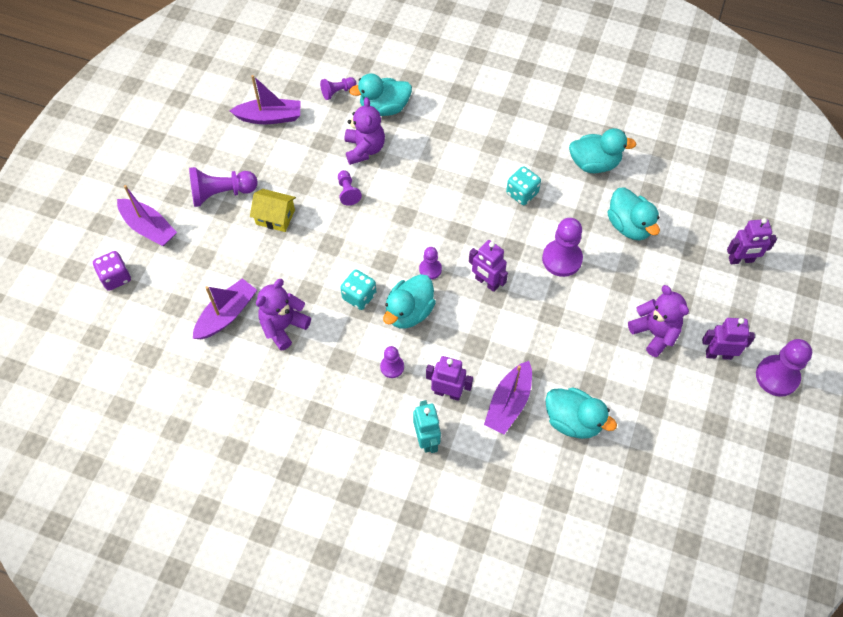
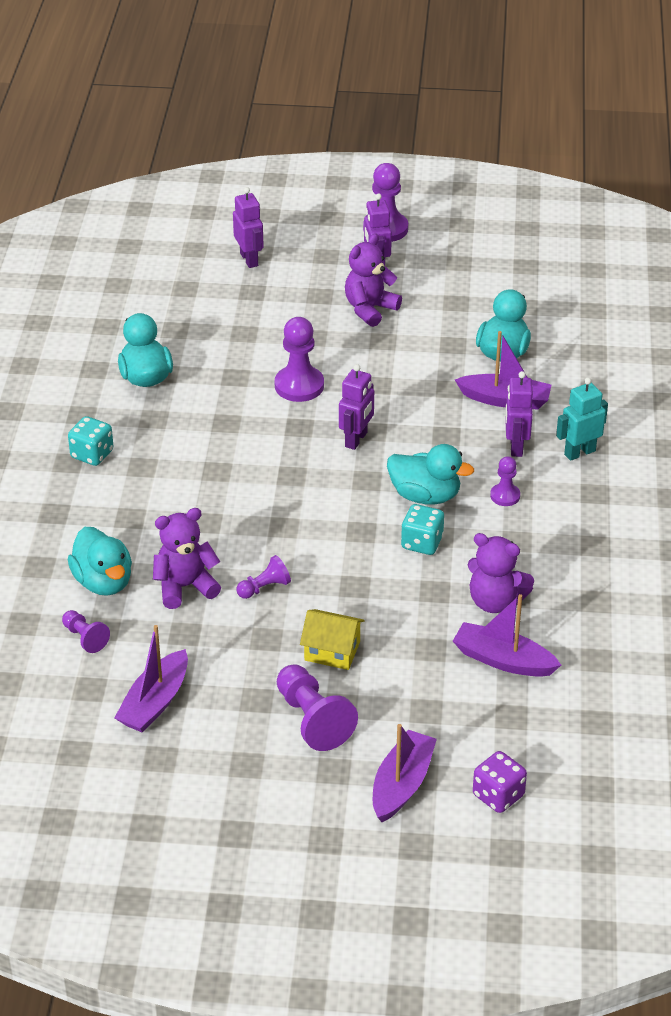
camera: 105 degrees left, 20 degrees down
(269, 117) = (155, 702): purple boat -> purple boat turned 135 degrees counterclockwise
(275, 217) = (332, 651): yellow house -> yellow house turned 75 degrees counterclockwise
(430, 269) = (357, 489): purple pawn -> none
(522, 193) = (212, 430): turquoise dice -> turquoise dice (92, 454)
(629, 226) = (231, 341): turquoise duck -> none

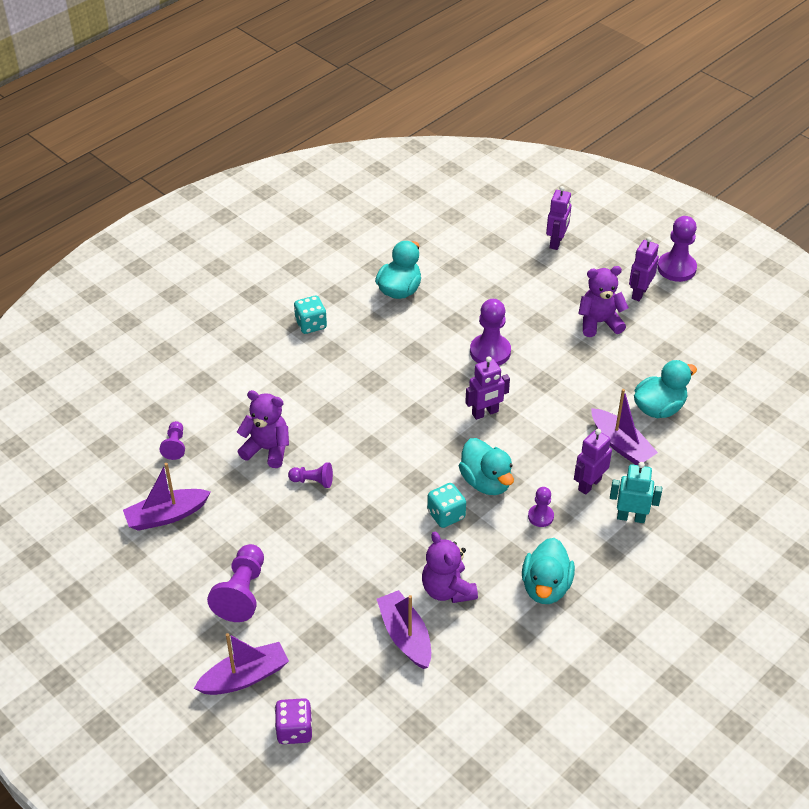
camera: 40 degrees right, 5 degrees up
(103, 582) = (225, 415): turquoise duck -> turquoise duck (546, 587)
(332, 651) = (305, 553): yellow house -> none

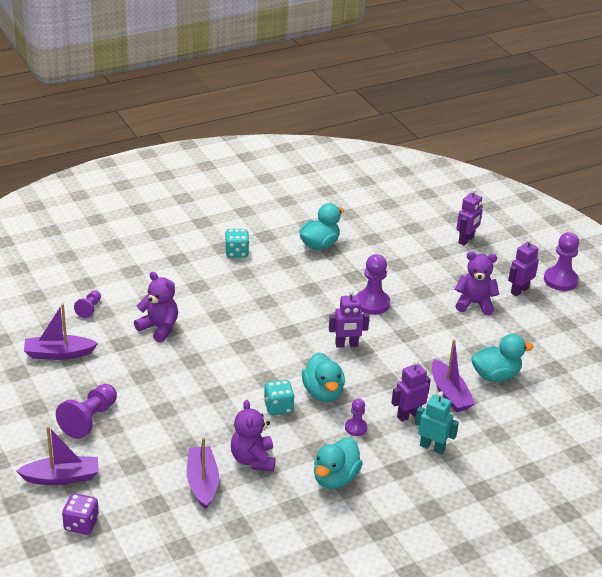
camera: 15 degrees right, 10 degrees down
(313, 481) = (183, 358): purple pawn -> none

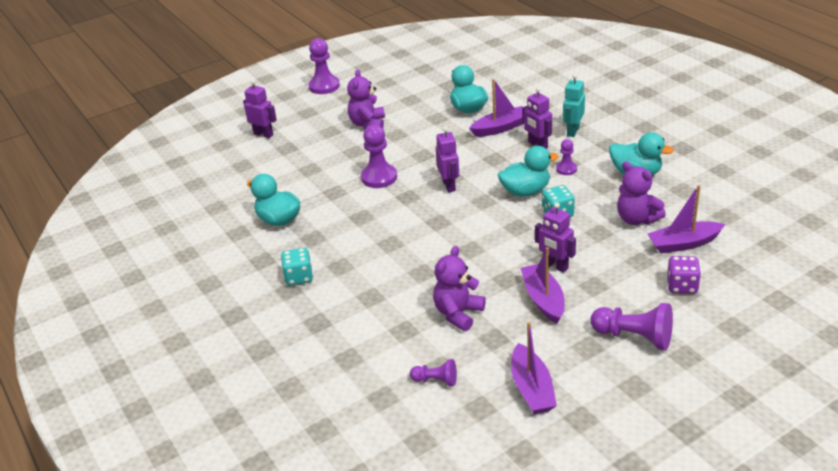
camera: 90 degrees left, 0 degrees up
(62, 477) = (731, 338): purple boat -> purple boat (543, 299)
(81, 524) = (785, 310): purple dice -> purple dice (682, 286)
(253, 459) = (636, 219): purple teddy bear -> purple teddy bear turned 60 degrees clockwise
(519, 290) = (343, 104): purple robot -> purple robot (555, 266)

